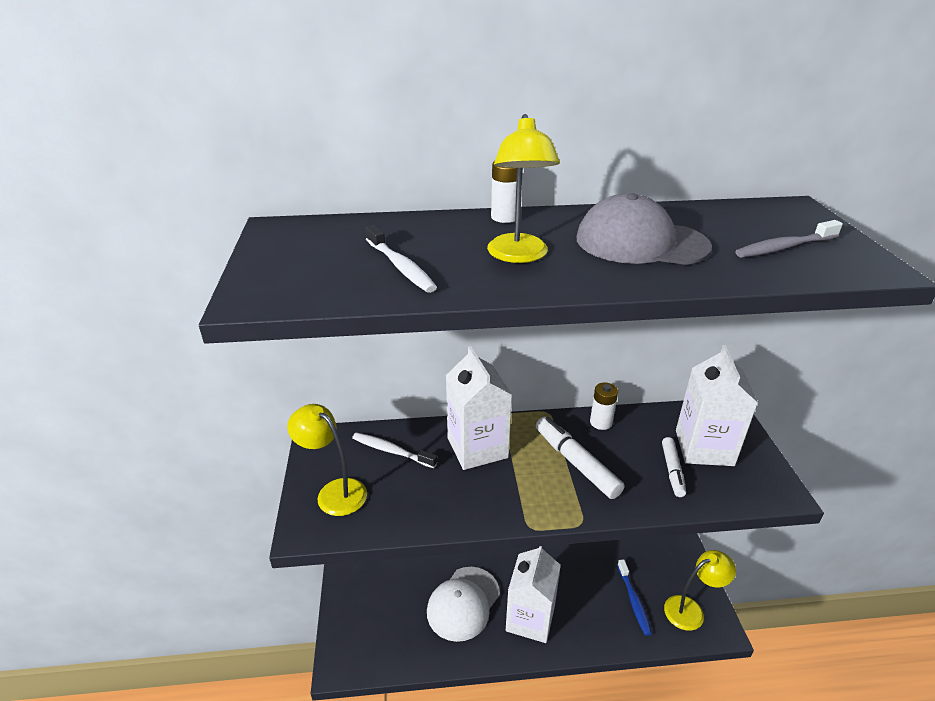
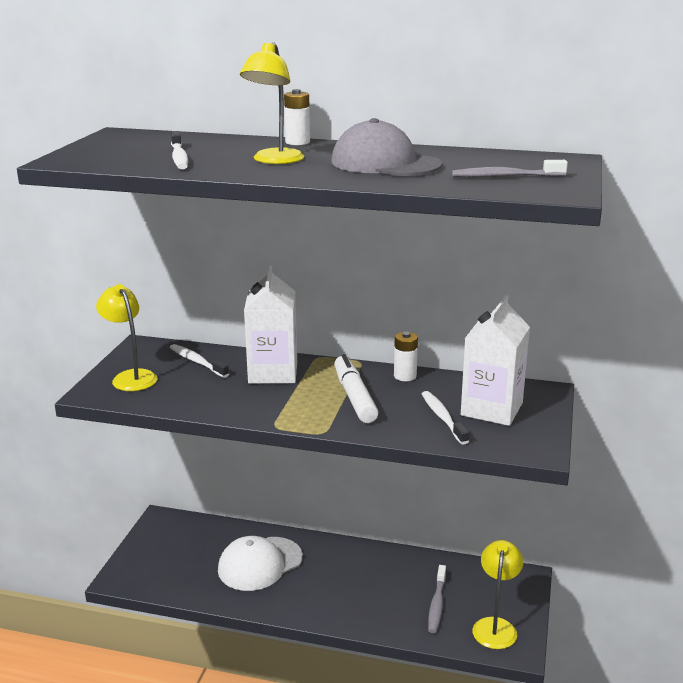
camera: 20 degrees right, 10 degrees down
(530, 618) = (318, 591): white carton -> none
(634, 601) = (437, 604): blue toothbrush -> grey toothbrush
(672, 470) = (442, 417): white marker -> white toothbrush
(691, 610) = (495, 626): yellow lamp -> yellow lamp turned 75 degrees counterclockwise

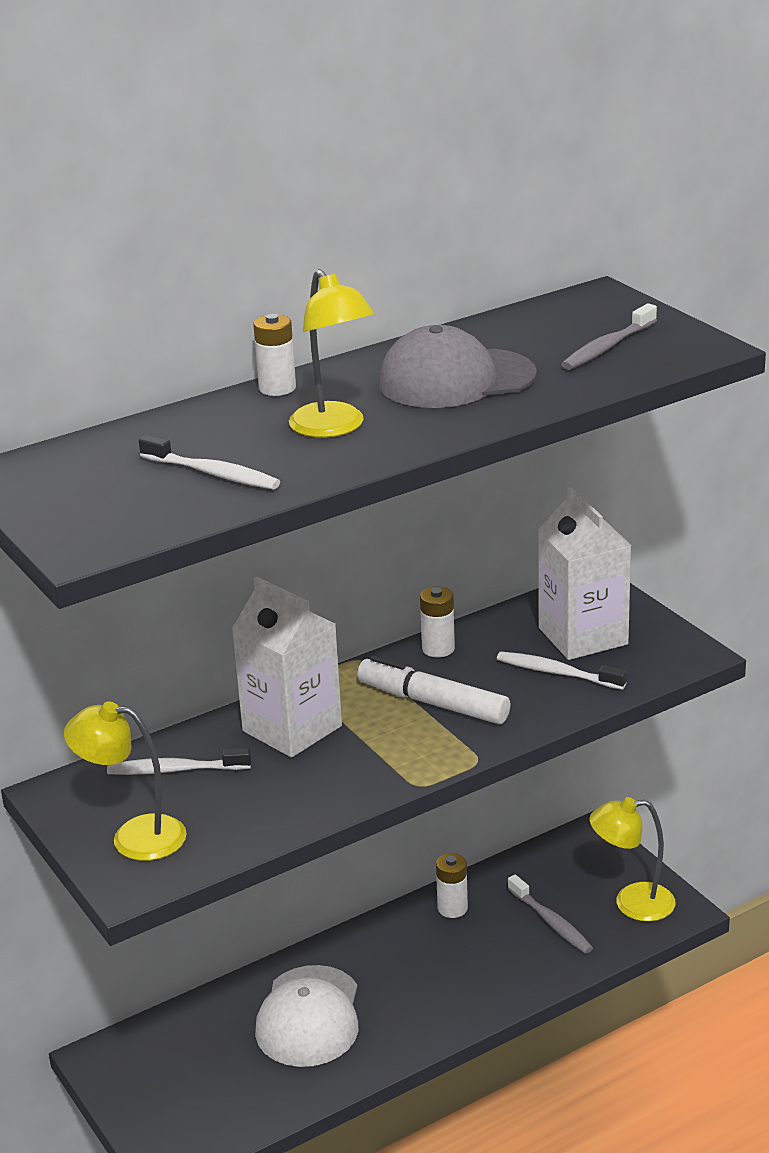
camera: 45 degrees left, 5 degrees up
(398, 563) = (452, 908): none -> white battery
(495, 626) = (632, 903): yellow lamp -> yellow lamp turned 60 degrees counterclockwise

